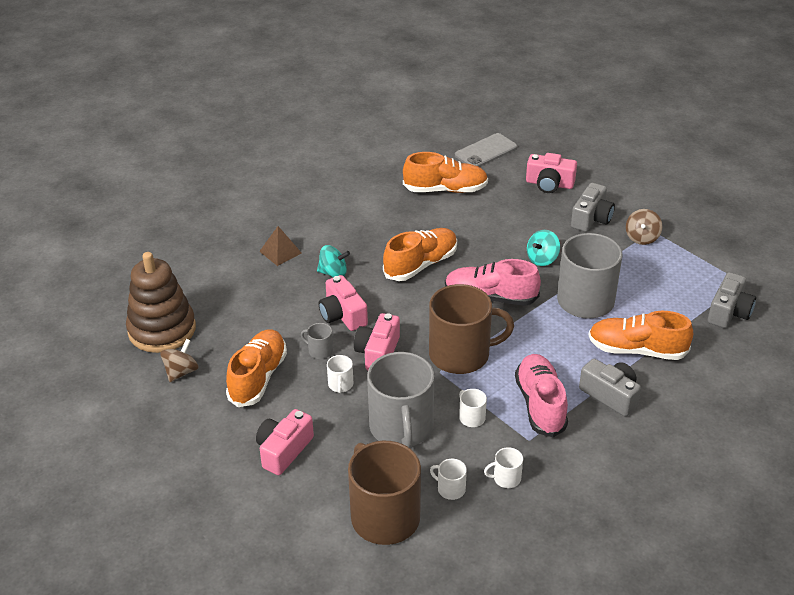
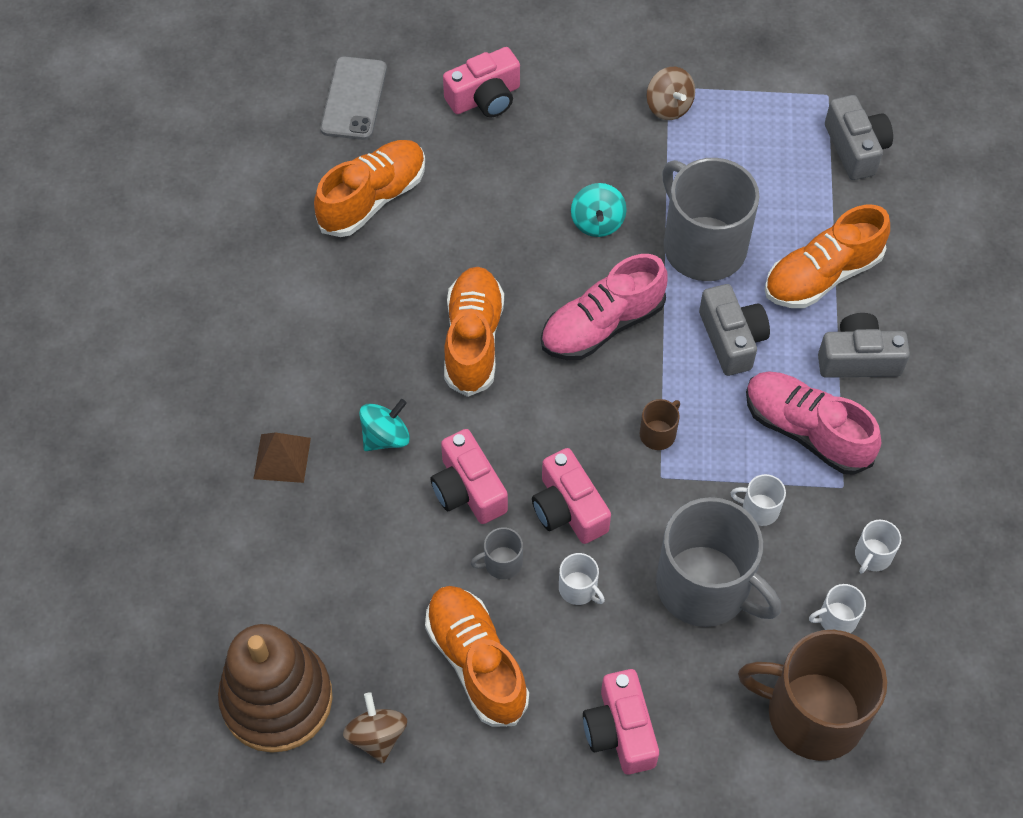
camera: 45 degrees left, 20 degrees up
(342, 315) = (468, 489): pink camera -> pink camera turned 45 degrees clockwise
(461, 354) = (658, 433): brown mug -> brown mug, size x0.41
(591, 218) = (587, 118): grey camera -> grey camera (731, 339)

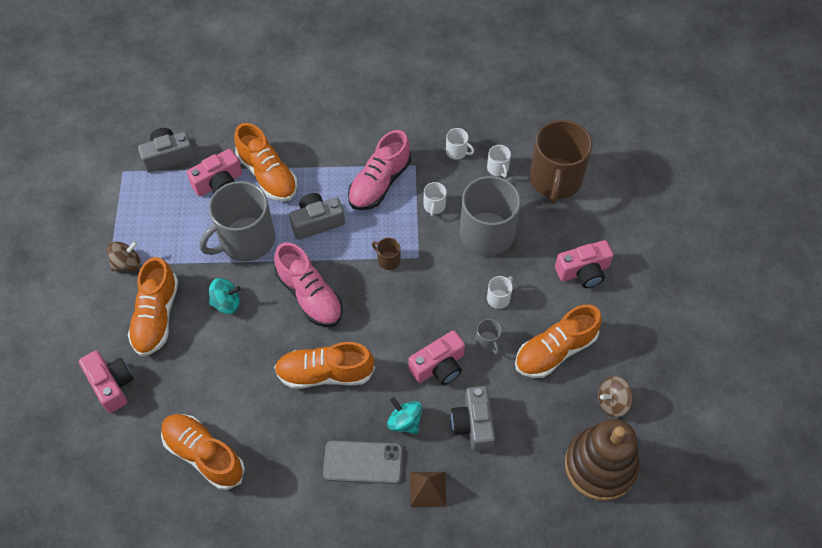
camera: 95 degrees left, 0 degrees up
(354, 98) = (106, 481): grey phone -> grey phone (363, 462)
(568, 509) = (446, 307): pink camera -> pink camera (219, 183)
(582, 142) = (156, 316): none -> orange shoe
(858, 359) = (328, 157): grey camera -> grey camera (473, 424)

